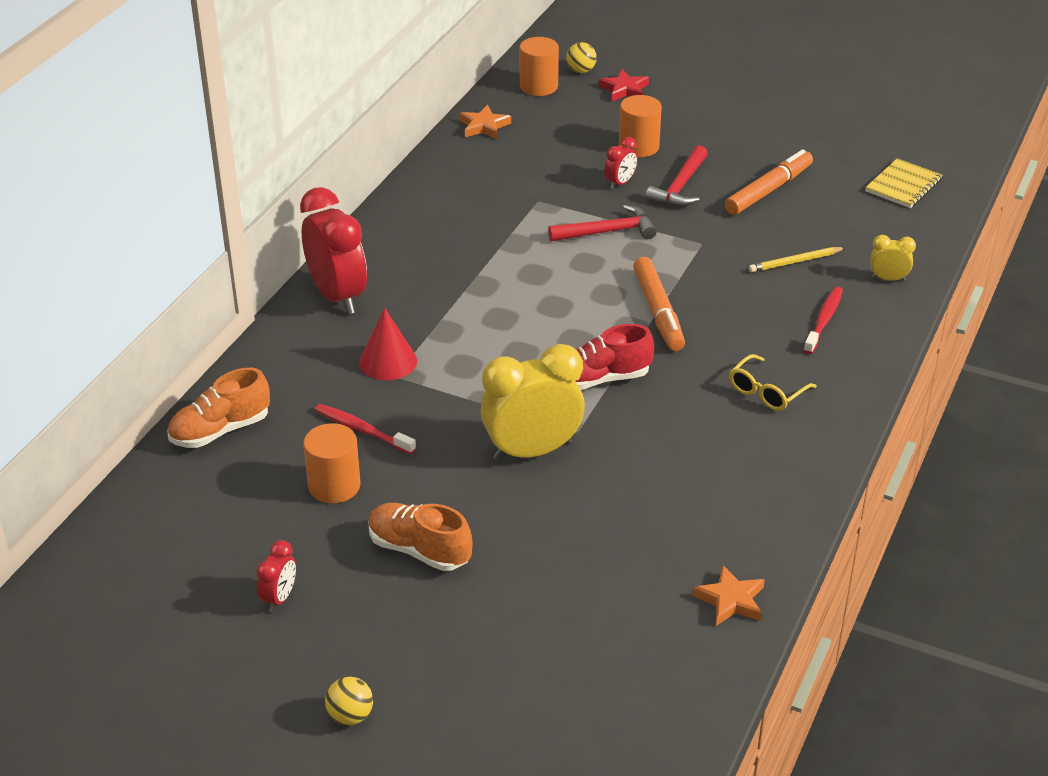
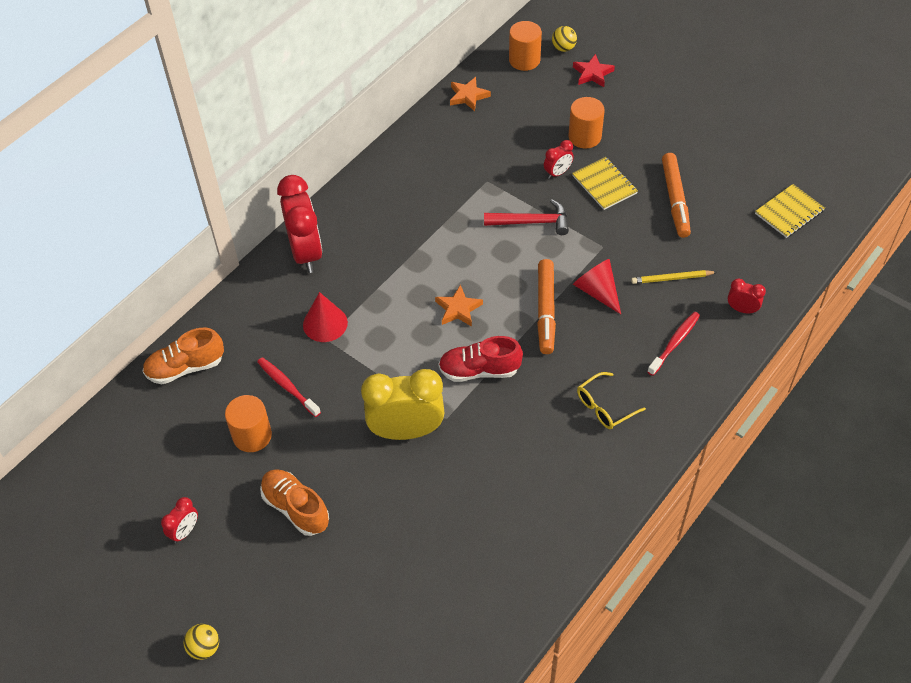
camera: 15 degrees right, 15 degrees up
(680, 187) = (604, 184): red hammer -> yellow notebook
(712, 285) = (597, 291): none -> red cone
(730, 600) = (510, 603): orange star -> orange star (458, 309)
(768, 190) = (675, 200): orange marker -> orange marker turned 120 degrees clockwise
(888, 279) = (742, 309): yellow clock -> red clock

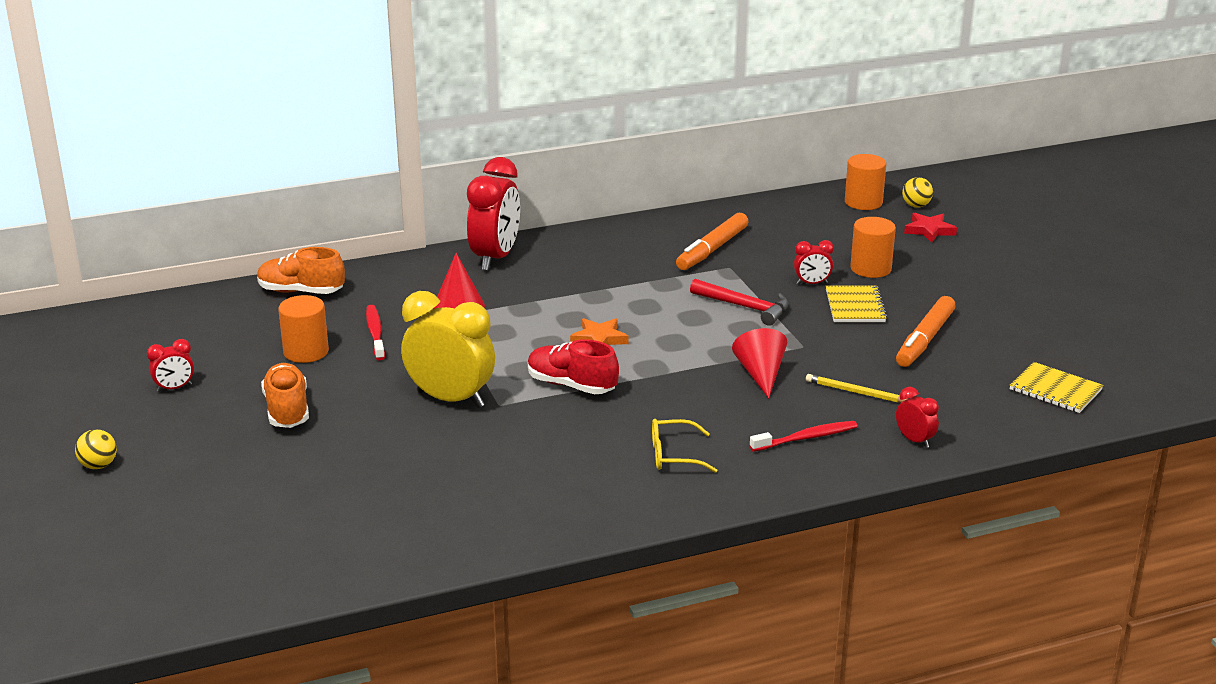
camera: 30 degrees right, 25 degrees down
(468, 96) = (775, 209): orange star -> none
(546, 311) = (689, 369): orange marker -> orange marker (712, 249)
(789, 212) = (1055, 390): yellow notebook -> yellow notebook turned 45 degrees clockwise

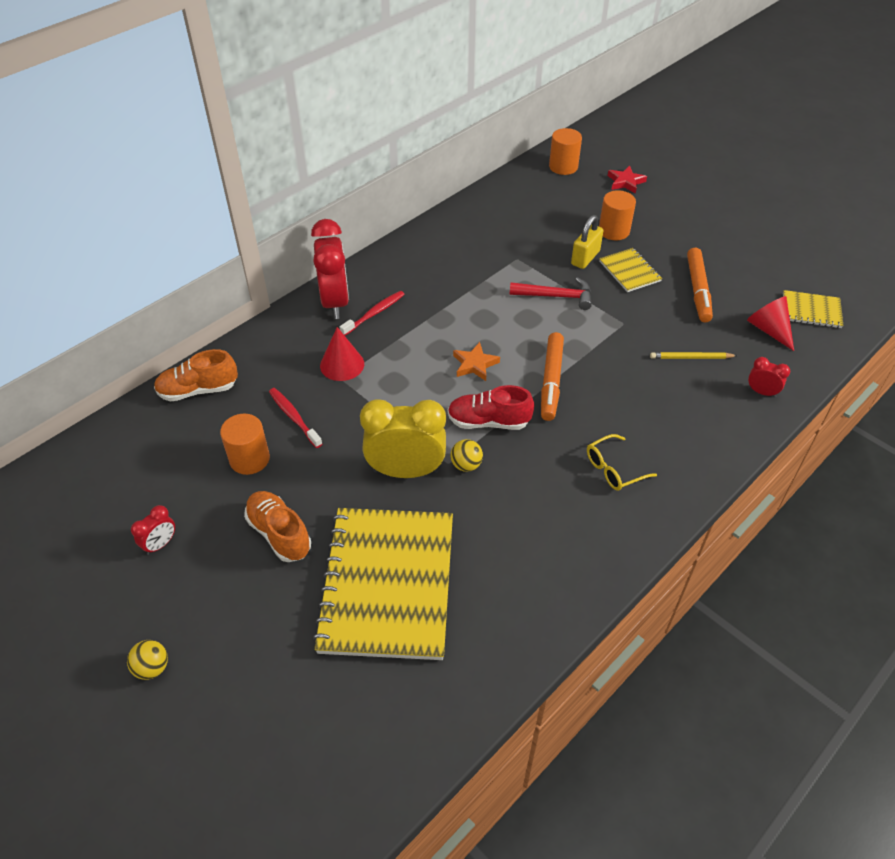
camera: 25 degrees left, 20 degrees up
(357, 472) = (387, 583): none -> yellow notebook
(712, 249) = (492, 244): orange marker -> orange marker (551, 381)
(760, 374) = (615, 362): red cone -> red cone (769, 330)
(806, 438) = (690, 416): red toothbrush -> red toothbrush (374, 313)
(812, 283) = (585, 258): red clock -> yellow padlock
(916, 206) = (600, 160): yellow ball -> yellow ball (466, 465)

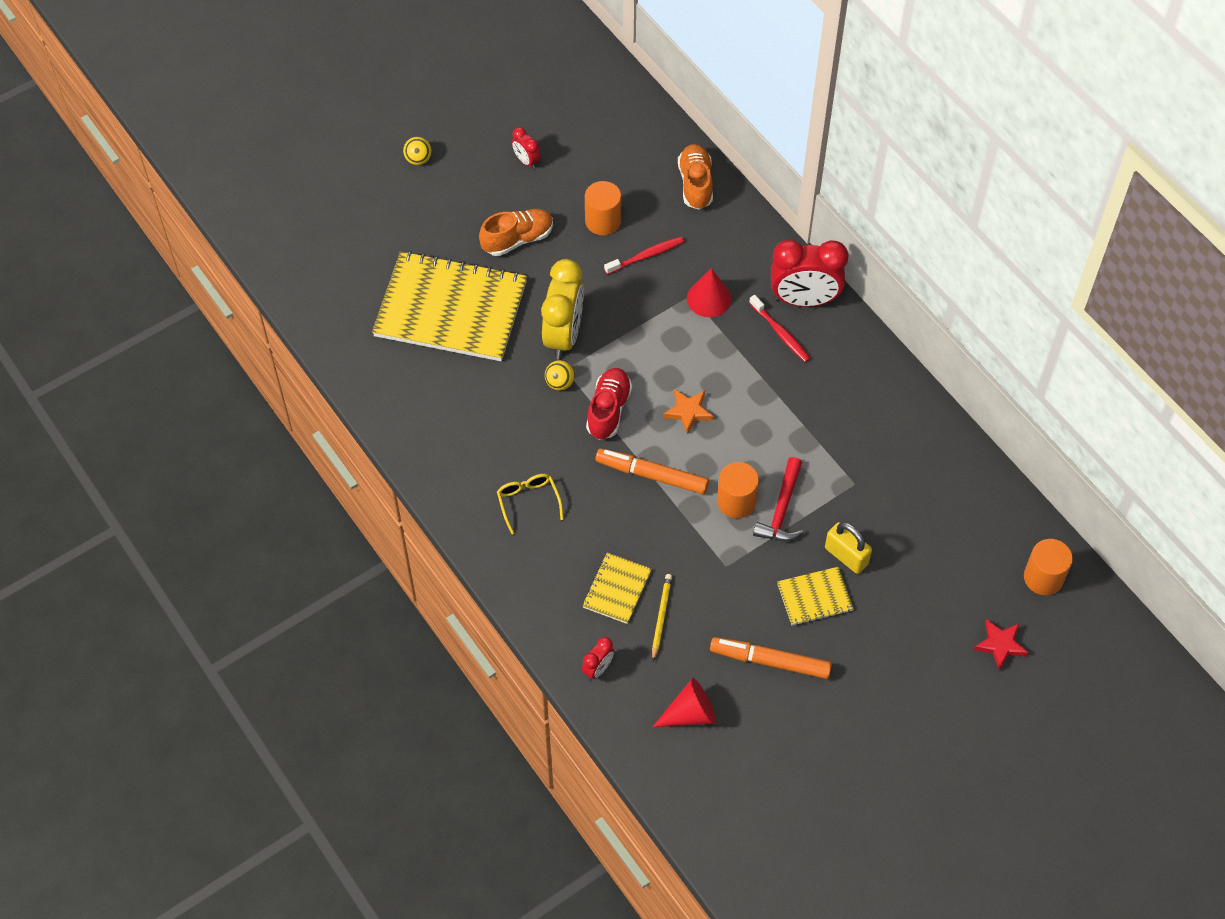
camera: 100 degrees right, 10 degrees up
(614, 231) = (895, 601): orange cylinder -> orange cylinder (736, 501)
(811, 311) = (714, 774): yellow notebook -> yellow notebook (617, 589)

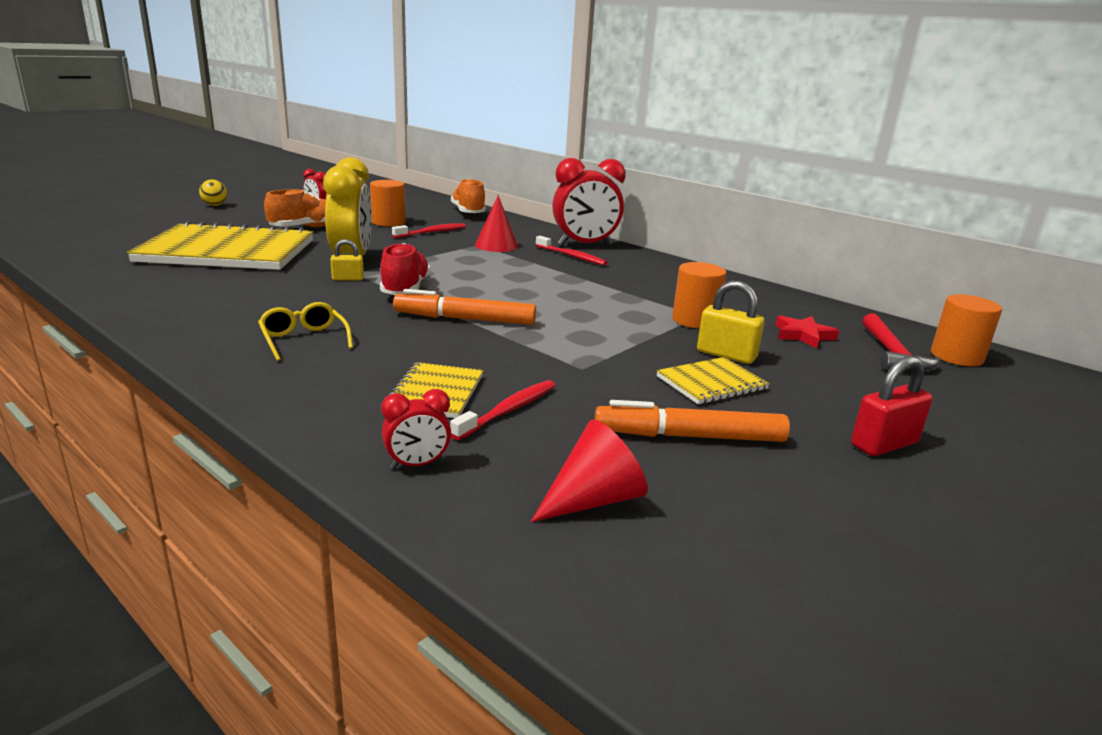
camera: 15 degrees left, 35 degrees down
(560, 383) = (348, 279): yellow ball -> yellow padlock
(598, 669) = (417, 465): red clock -> red clock turned 45 degrees clockwise
(661, 617) = (508, 410): yellow pencil -> red toothbrush
(688, 412) = (495, 288): orange star -> none
(736, 501) = (573, 329): orange cylinder -> orange cylinder (694, 320)
(781, 509) = (629, 332): red hammer -> red hammer (892, 354)
(896, 686) = (884, 444): none -> red padlock
(1000, 645) = (972, 402): red star -> red star (803, 335)

